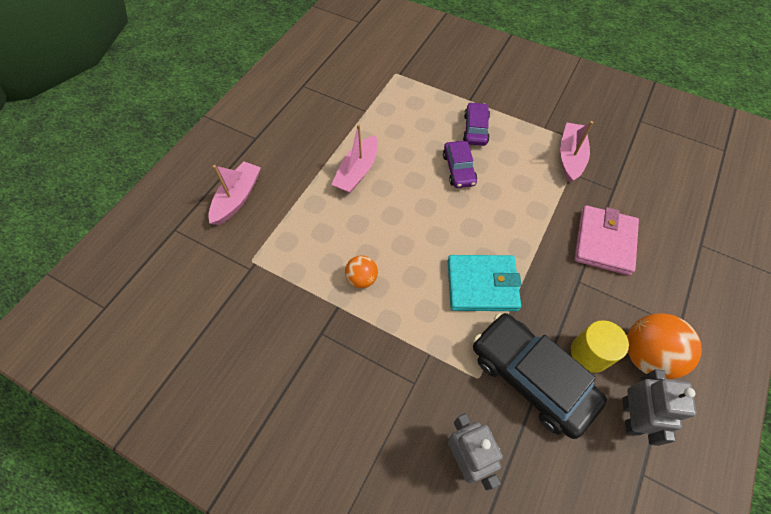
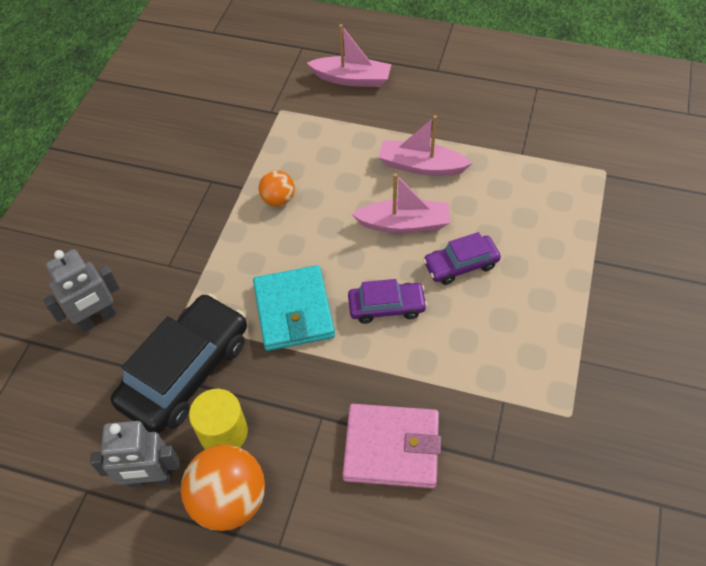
camera: 80 degrees right, 5 degrees down
(475, 129) = (540, 274): purple car -> purple car (386, 307)
(570, 157) = (534, 398): pink boat -> pink boat (404, 224)

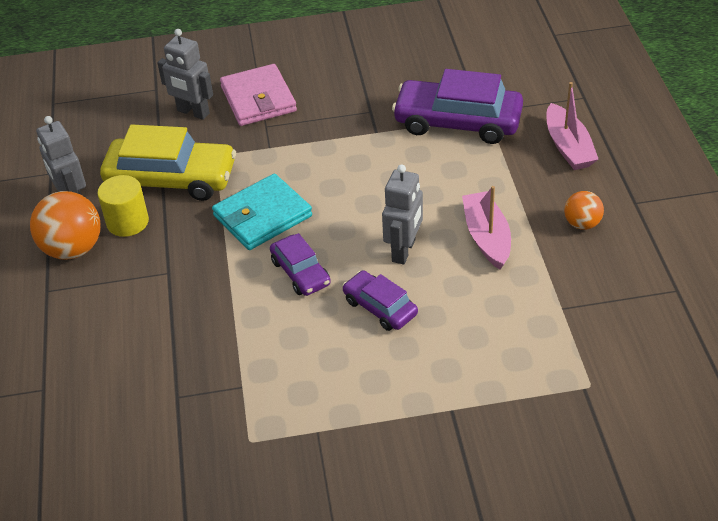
camera: 65 degrees right, 10 degrees down
(186, 371) = (171, 179): black car -> yellow car
(272, 130) = (458, 122): none -> purple car
(278, 200) = (377, 159): orange ball -> orange ball (582, 224)
(391, 448) = (159, 326): pink wallet -> pink wallet (258, 99)
(404, 224) = (404, 251): pink boat -> grey robot

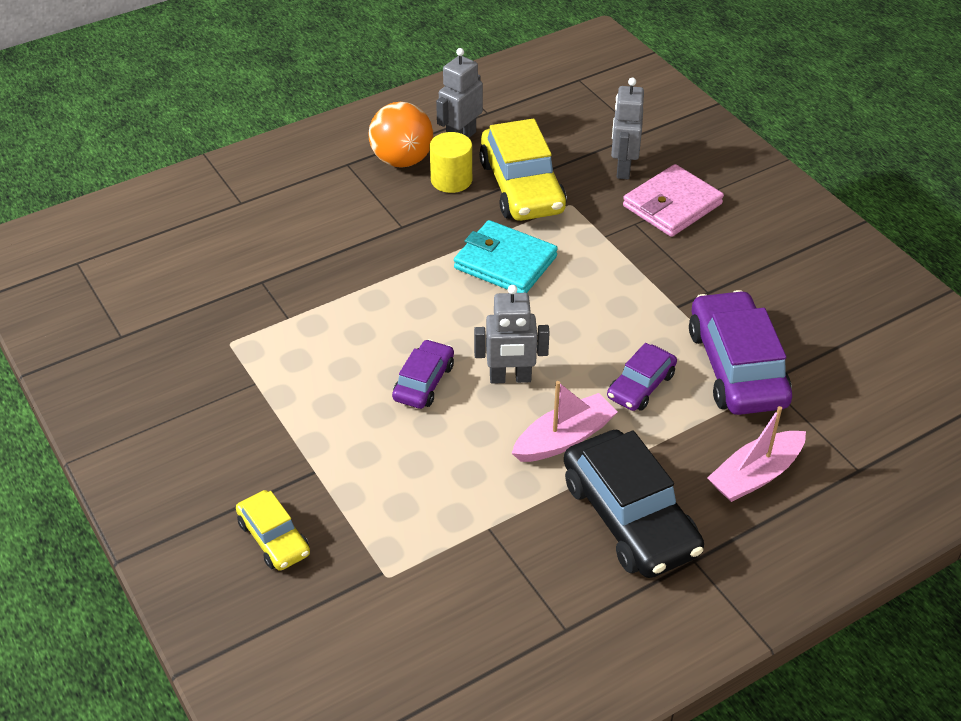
camera: 65 degrees right, 0 degrees up
(300, 272) = (443, 312): purple car -> purple car (641, 386)
(518, 457) = (274, 538): none -> yellow car
(582, 224) = (629, 517): orange ball -> black car

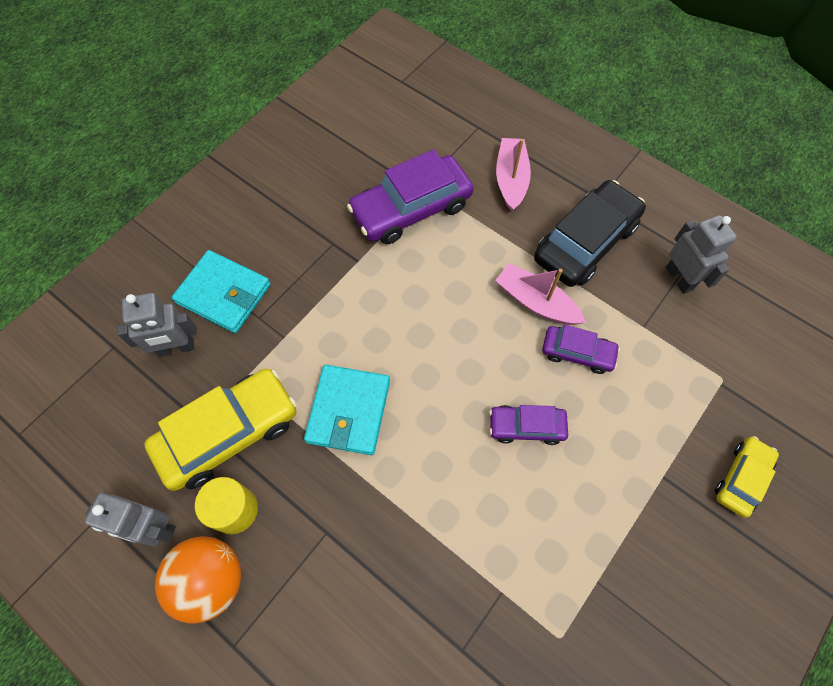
camera: 110 degrees left, 20 degrees up
(510, 378) = (491, 359): grey robot -> grey robot (679, 278)
(641, 386) = (458, 265): purple car -> purple car (577, 353)
(672, 205) = (224, 294): pink wallet -> turquoise wallet
(755, 475) = (511, 179): pink boat -> pink boat turned 120 degrees counterclockwise

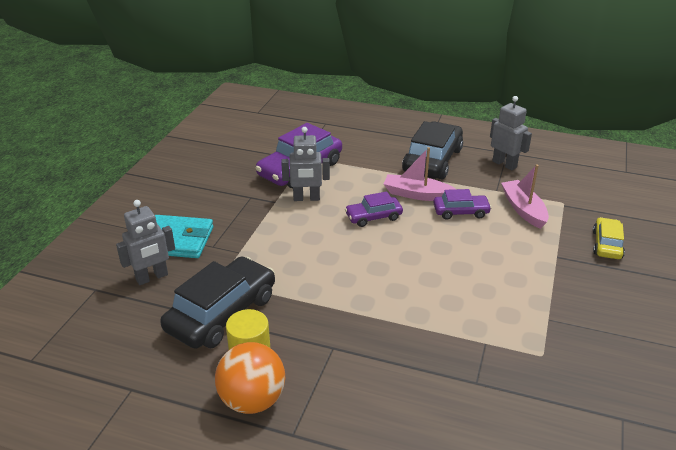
camera: 20 degrees left, 30 degrees down
(155, 528) = (186, 383): grey robot -> grey robot (306, 198)
(228, 433) = (222, 313): yellow car -> black car
(348, 411) = (312, 278): turquoise wallet -> none
(511, 179) = (363, 142): pink boat -> pink boat (523, 209)
(526, 427) = (449, 255): purple car -> purple car (373, 217)

